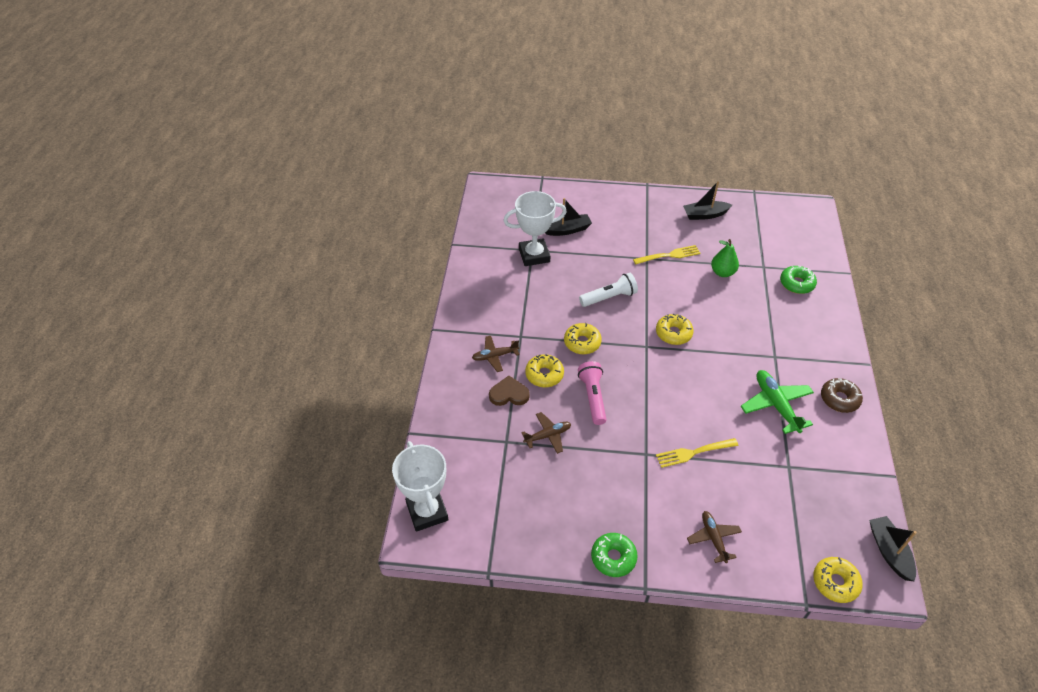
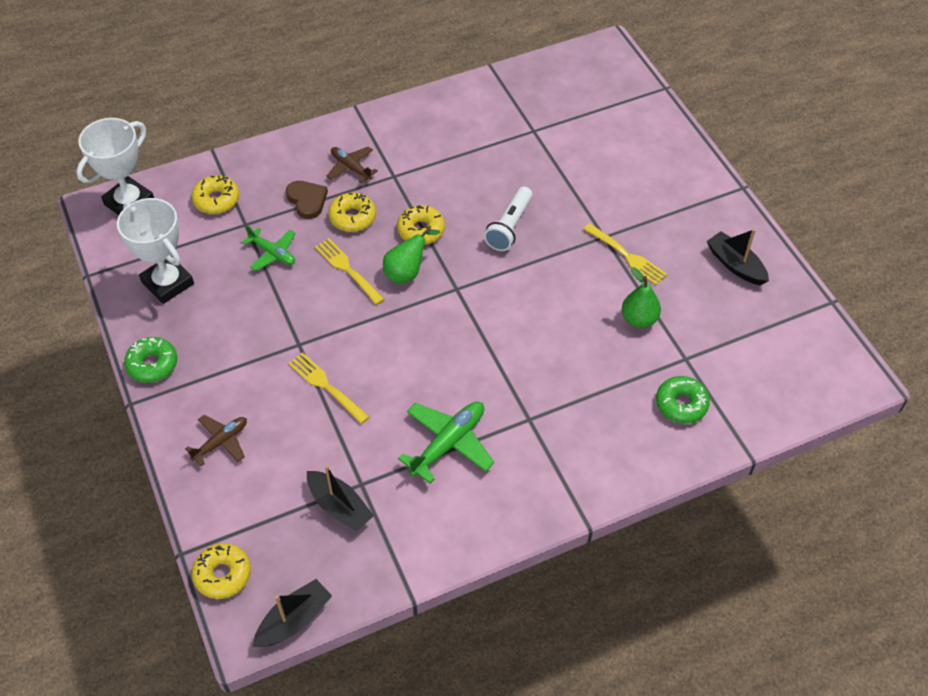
camera: 60 degrees right, 5 degrees up
(534, 255) = (526, 135): white trophy -> white trophy (168, 283)
(548, 435) = (273, 253): brown plane -> green plane
(567, 230) = (592, 146): black boat -> black boat (339, 507)
(593, 397) = (348, 270): pink flashlight -> yellow fork
(609, 297) = (509, 227): white flashlight -> white flashlight turned 75 degrees clockwise
(616, 366) = (407, 272): none -> green pear
(673, 333) = (495, 306): yellow donut -> yellow donut (216, 200)
(839, 399) = (503, 508): brown donut -> none

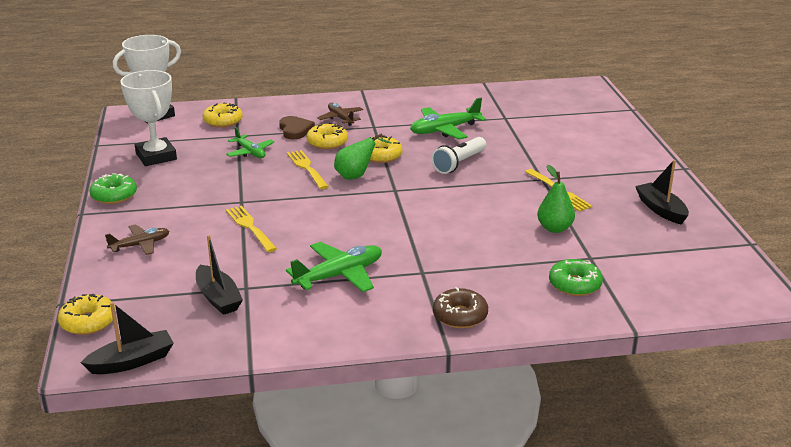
camera: 15 degrees right, 25 degrees down
(474, 167) = (444, 130): none -> green plane
(586, 476) = (460, 316): none -> brown donut

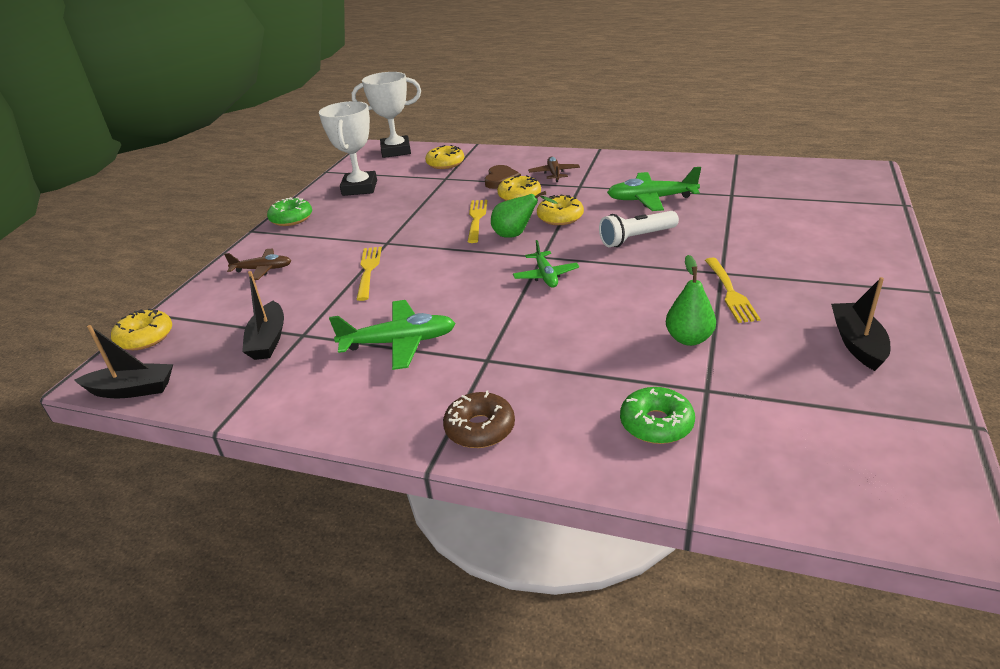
camera: 30 degrees right, 5 degrees up
(250, 152) = (440, 196): green plane -> green plane (546, 276)

